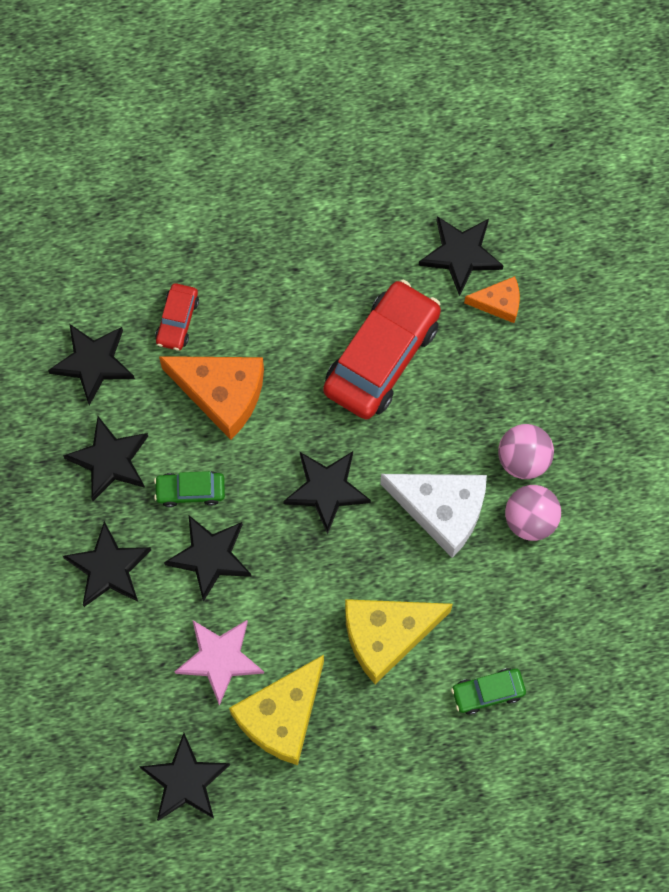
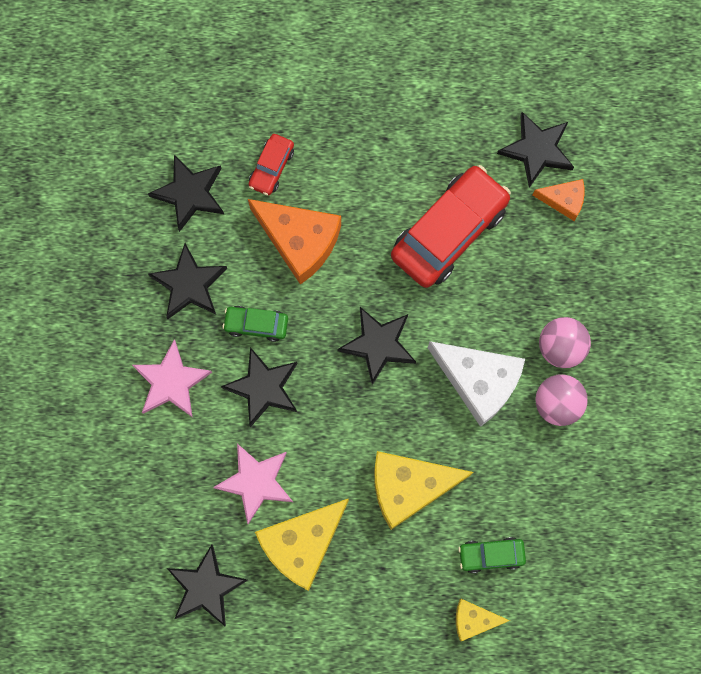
camera: 10 degrees right, 5 degrees up
(108, 568) = (171, 382): black star -> pink star
(481, 764) = (474, 620): none -> yellow cheese

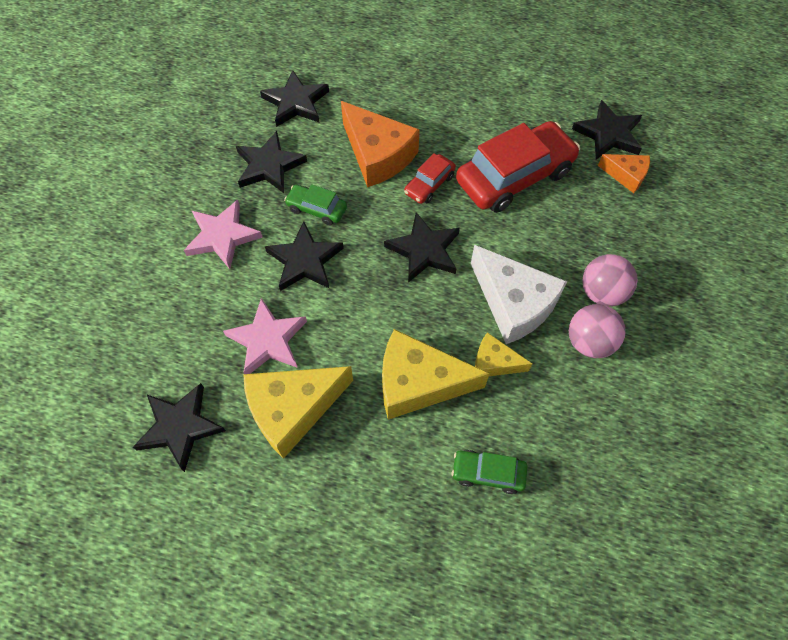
camera: 15 degrees right, 15 degrees down
(271, 167) = (371, 99): red car -> red car (429, 184)
(474, 620) = (452, 539): yellow cheese -> yellow cheese (494, 362)

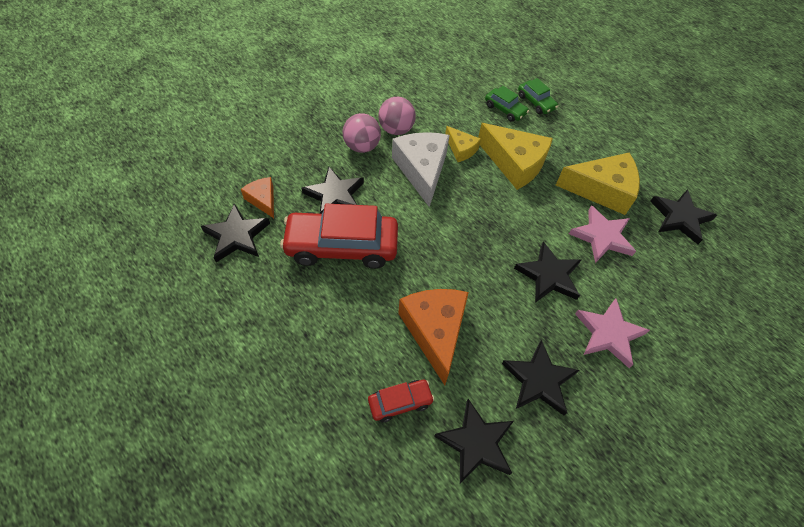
camera: 150 degrees left, 5 degrees down
(316, 209) = (517, 312): green car -> green car (536, 102)
(424, 250) = (454, 233): black star -> black star (335, 195)
(429, 184) = (412, 279): red car -> red car (400, 402)

